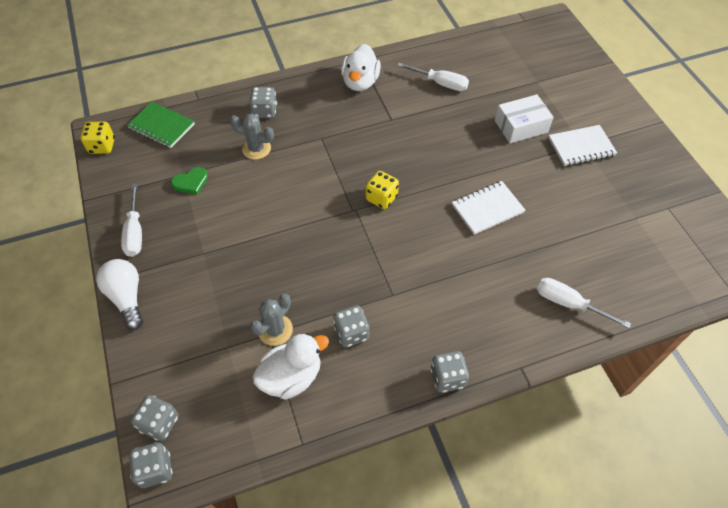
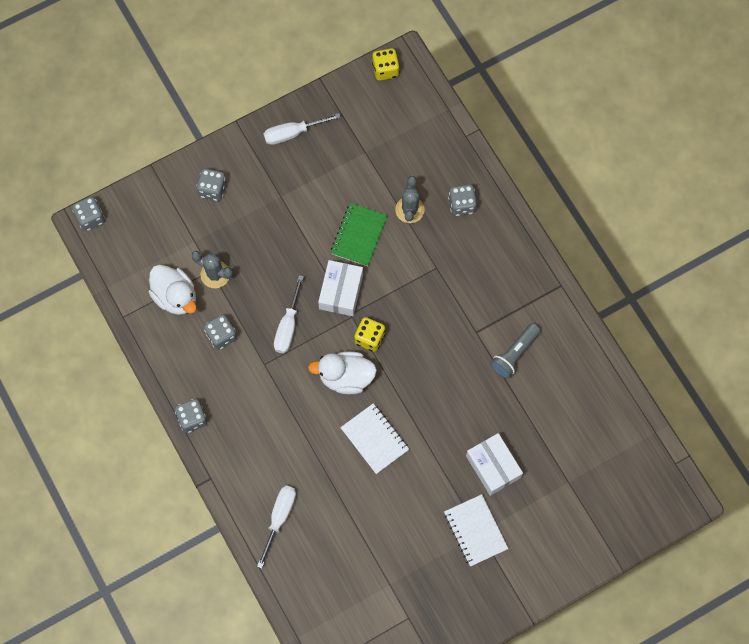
camera: 80 degrees right, 15 degrees up
(127, 297) = (227, 150): white light bulb -> none
(159, 423) = (125, 210): grey dice -> grey dice (213, 189)
(161, 126) = (421, 114): green notebook -> green notebook (359, 235)
(191, 182) = (357, 162): green heart -> none
(326, 215) = (341, 292): none -> white box
(360, 82) = (525, 291): white duck -> white duck (346, 377)
(417, 97) = (514, 354): none -> grey flashlight
(440, 83) = (541, 376): white screwdriver -> white screwdriver (288, 325)

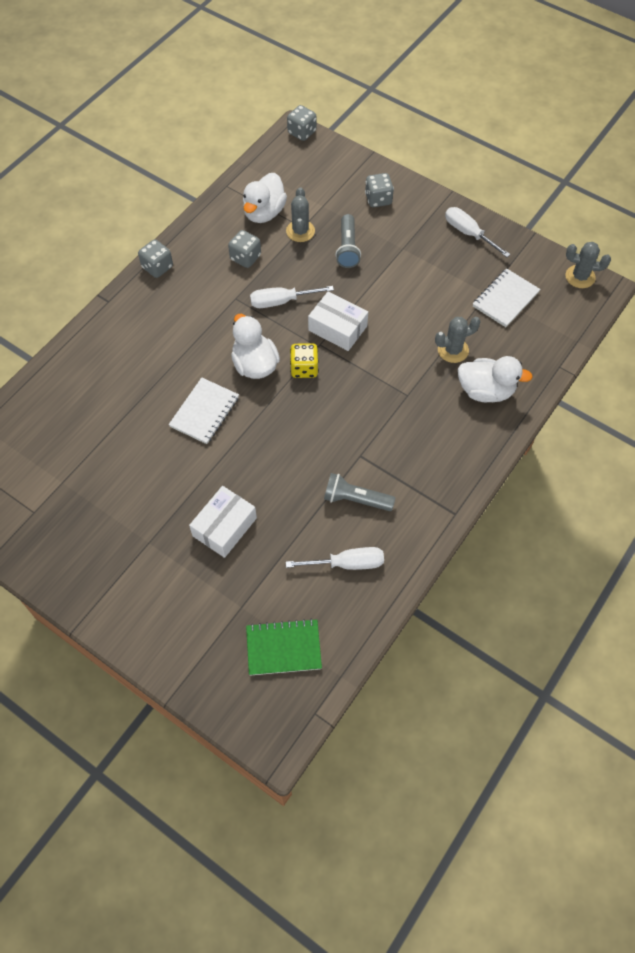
camera: 65 degrees right, 10 degrees down
(256, 242) = (348, 248): none -> grey flashlight
(279, 518) = (92, 367): white screwdriver -> white screwdriver (346, 563)
(341, 292) = (337, 328): white box -> white box turned 45 degrees clockwise
(359, 235) = (401, 320): green notebook -> green notebook (283, 648)
(385, 70) = (580, 277): yellow dice -> grey cactus
(461, 205) = (485, 391): grey dice -> white duck
(475, 531) = (148, 537): white notebook -> white notebook (505, 299)

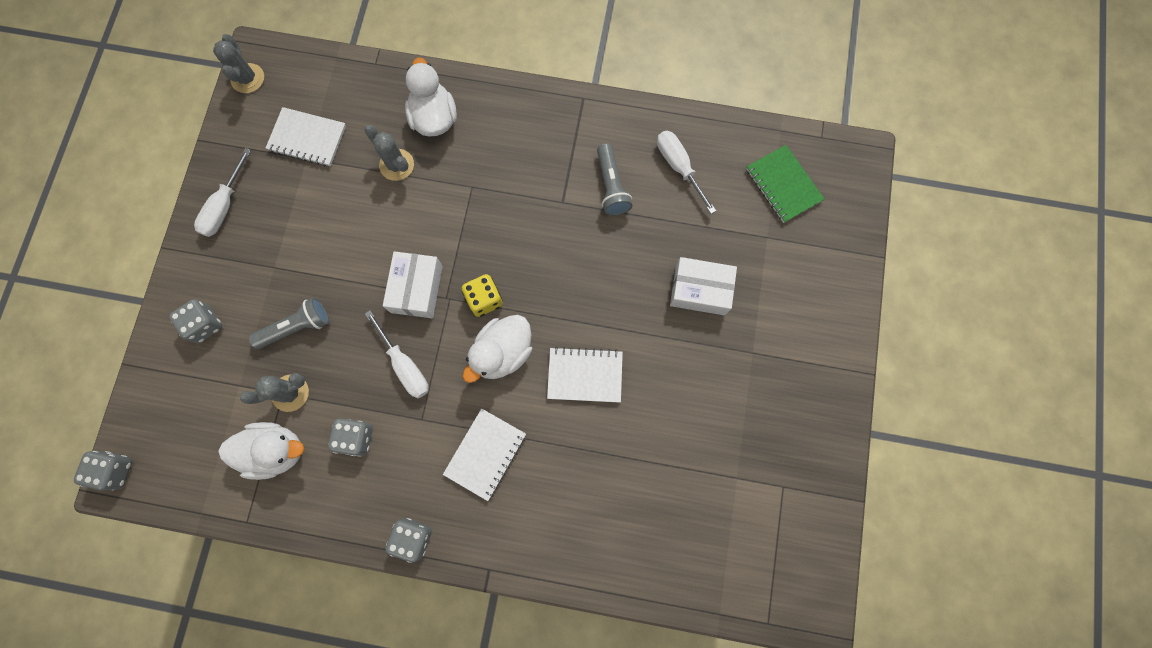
camera: 115 degrees left, 15 degrees up
(186, 327) = (485, 454): none -> white notebook

